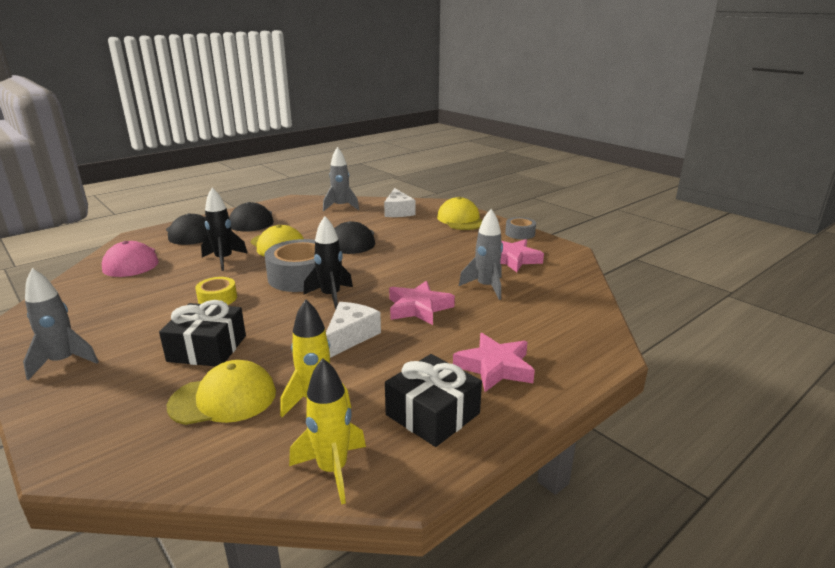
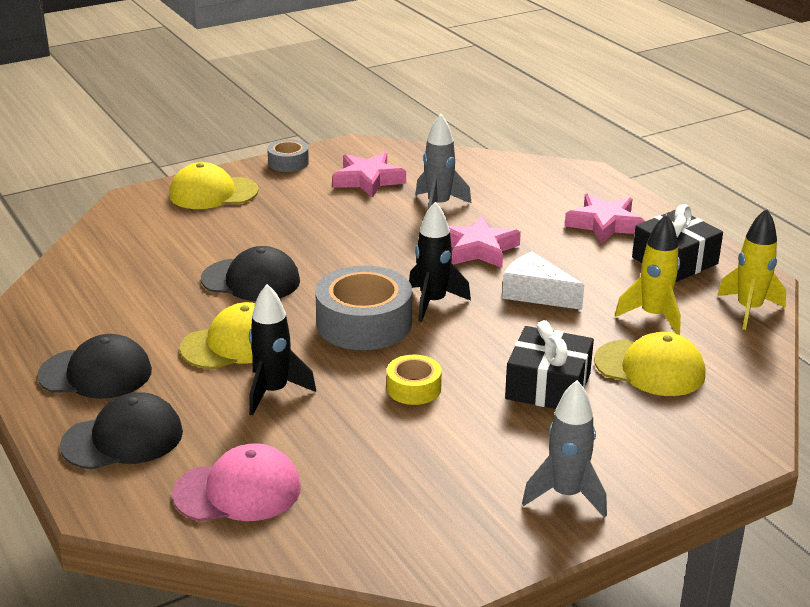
camera: 80 degrees left, 5 degrees up
(223, 399) = (650, 368): yellow cap -> yellow cap turned 120 degrees clockwise
(341, 207) = (83, 284): grey rocket -> none
(398, 211) = (143, 236): white cheese -> none

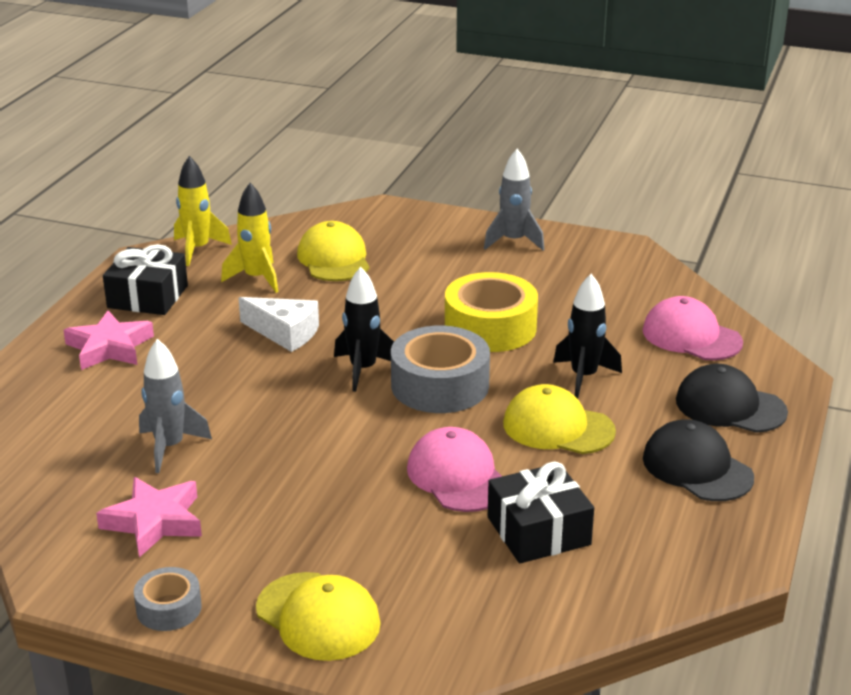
camera: 130 degrees left, 0 degrees up
(251, 280) = (457, 476): black cap -> pink cap
(414, 388) = (490, 327): yellow tape -> yellow tape, size x1.89
(479, 249) = (239, 388): pink star -> none
(536, 293) = (285, 333): white cheese -> white cheese turned 60 degrees counterclockwise
(548, 386) = (410, 284): black gift -> black gift (538, 531)

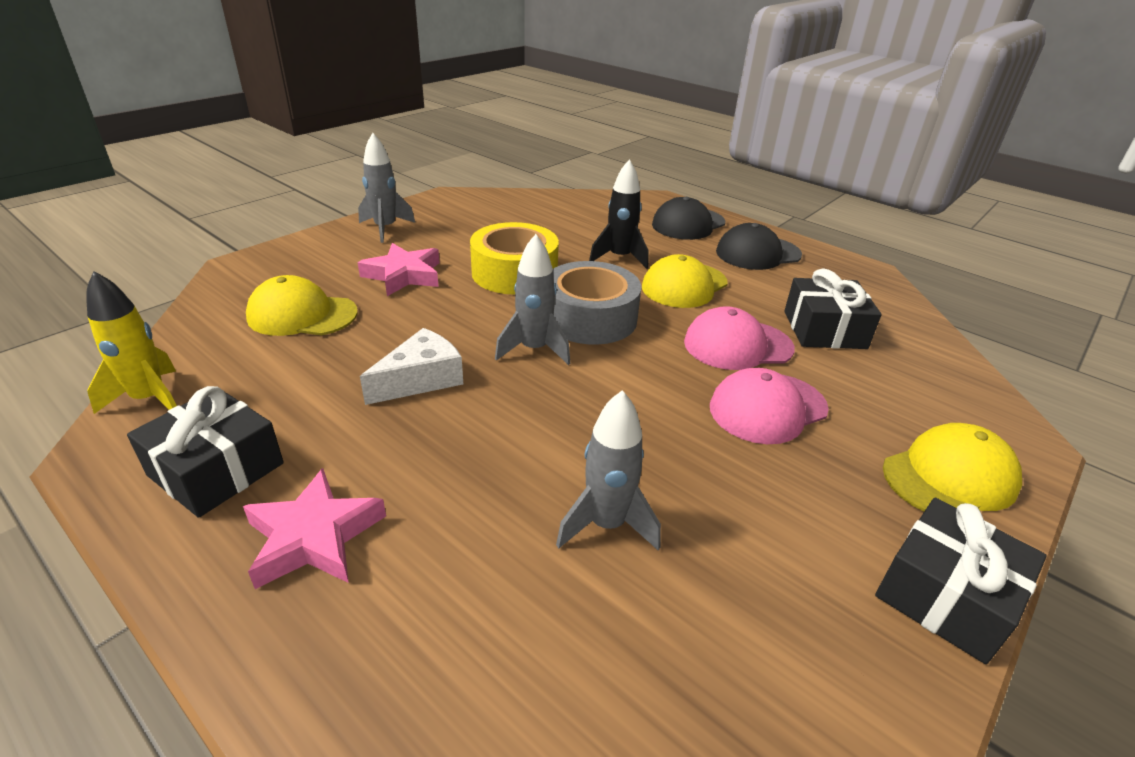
camera: 70 degrees left, 5 degrees up
(154, 522) = (766, 573): pink star -> pink star (404, 275)
(169, 608) = (946, 595): grey tape -> black gift
(256, 278) = (280, 371): yellow rocket -> none
(363, 370) = (534, 349): black rocket -> grey rocket
(691, 336) = (592, 210): pink cap -> pink cap (767, 408)

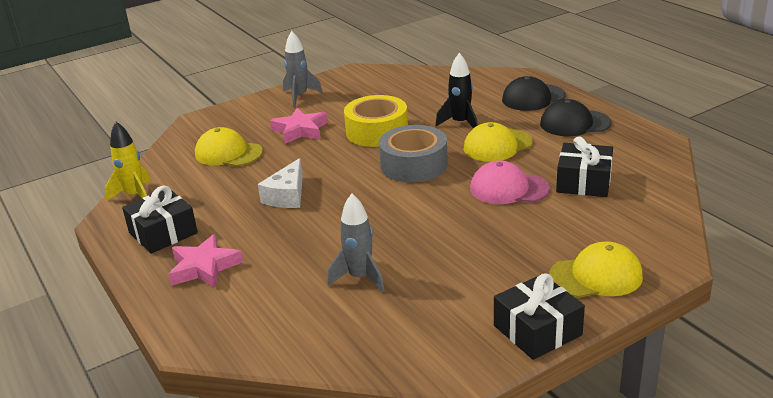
camera: 20 degrees right, 5 degrees down
(421, 379) = (287, 196): white cheese -> white cheese turned 135 degrees clockwise
(534, 349) = (365, 183): grey rocket -> none
(767, 408) = (501, 228): pink cap -> none

